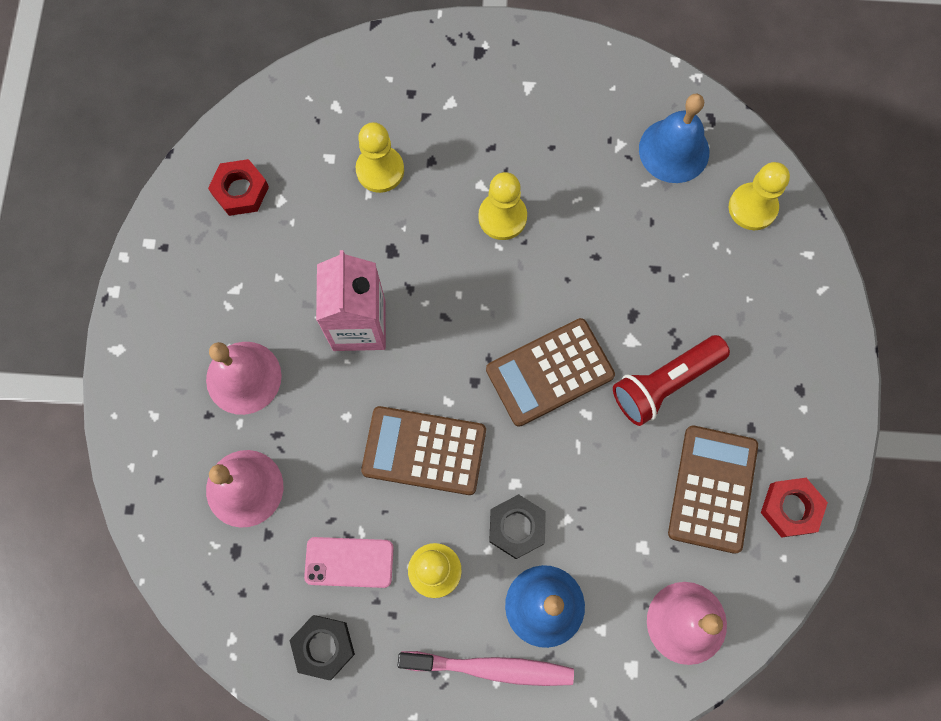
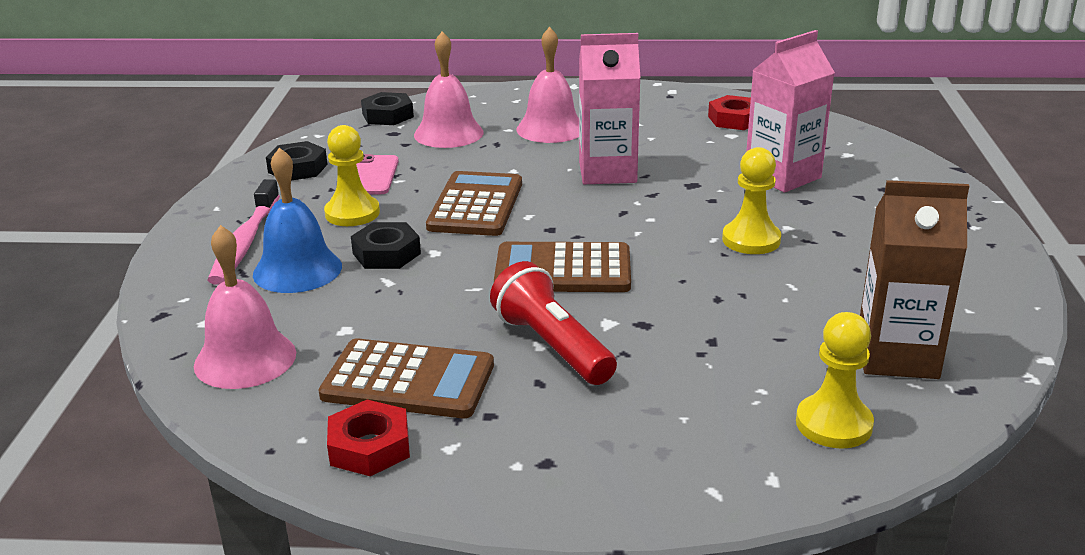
camera: 90 degrees right, 45 degrees down
(183, 563) = (388, 115): none -> black nut
(380, 170) = (782, 176): yellow pawn -> pink carton
(550, 372) = (563, 270): brown calculator -> brown calculator turned 60 degrees counterclockwise
(674, 150) = (897, 356): blue bell -> brown carton

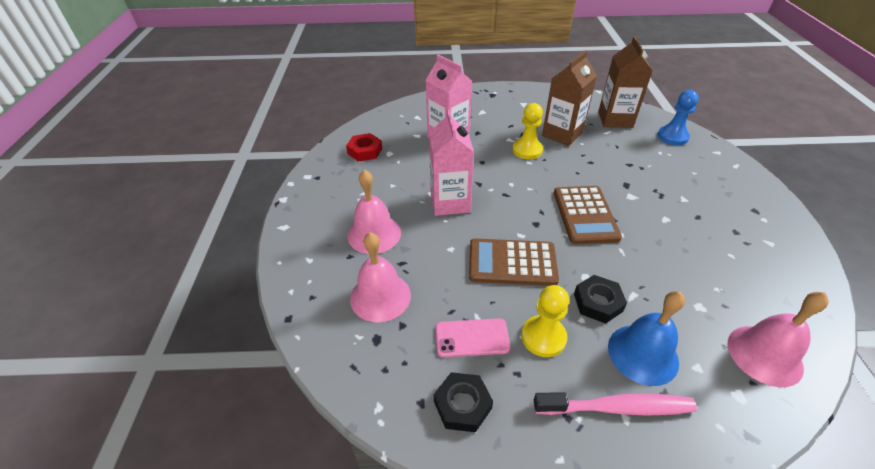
camera: 95 degrees left, 15 degrees up
(369, 447) = (794, 273): red nut -> none
(388, 115) = (332, 352): black nut -> none
(408, 380) = (730, 266): brown calculator -> none
(552, 346) = (664, 214): red flashlight -> none
(815, 281) = (562, 134): none -> brown carton
(833, 424) = (672, 137): yellow pawn -> blue pawn

